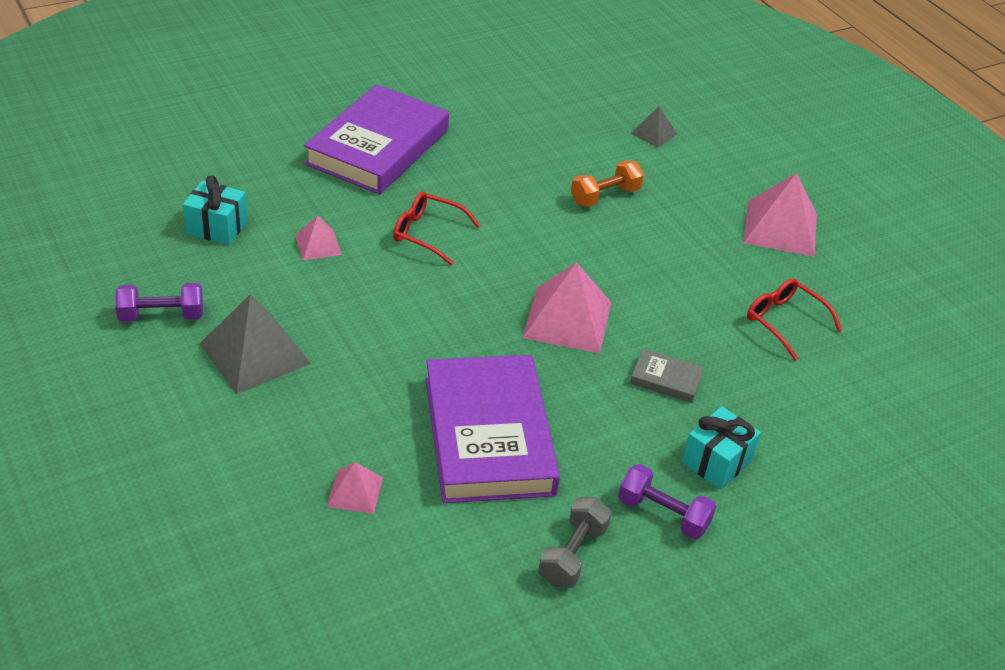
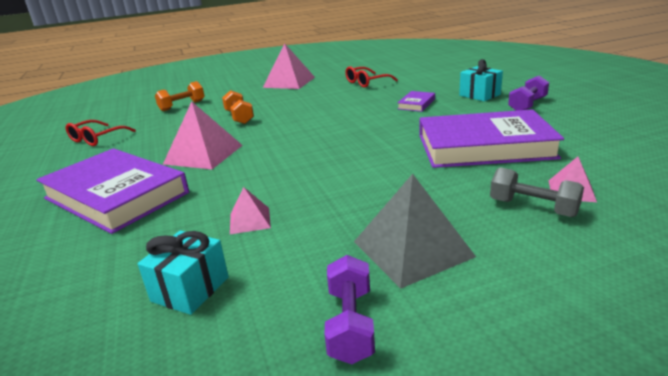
camera: 75 degrees left, 15 degrees down
(427, 233) = (254, 171): red glasses -> red glasses (96, 139)
(567, 319) = (363, 126): pink pyramid -> pink pyramid (203, 154)
(572, 554) = (576, 124): grey dumbbell -> grey dumbbell (533, 208)
(654, 133) = (182, 106): grey pyramid -> orange dumbbell
(666, 379) = (416, 104): grey book -> purple book

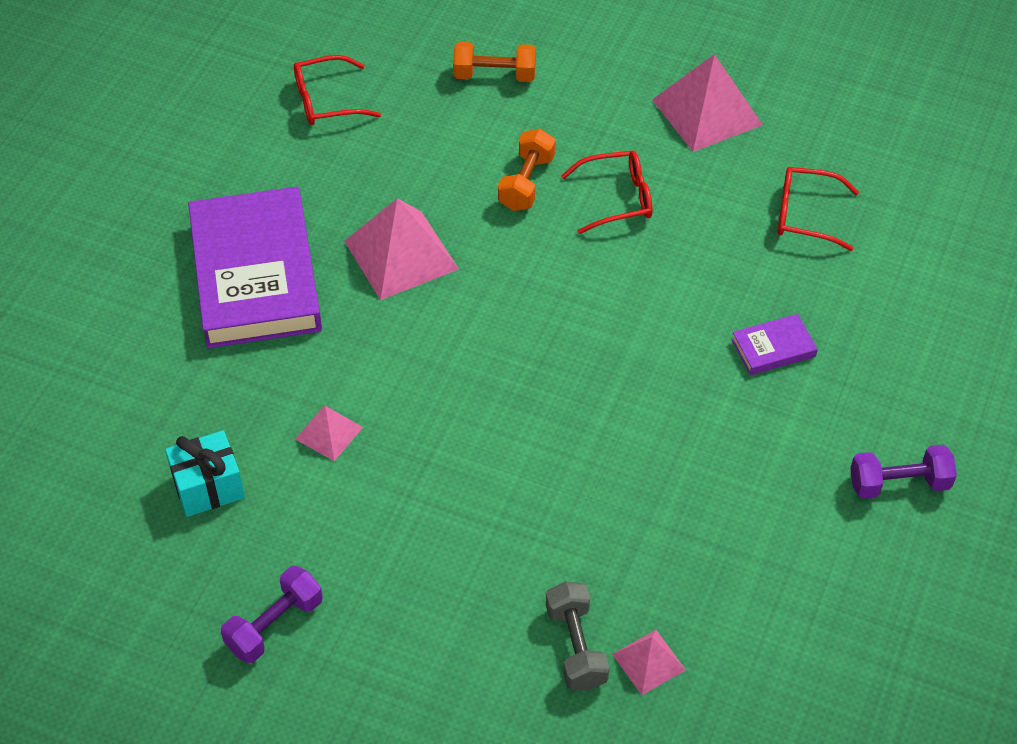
camera: 40 degrees right, 25 degrees up
(287, 105) = (617, 198): none -> red glasses
(412, 248) = (408, 596): grey pyramid -> none
(479, 95) = (889, 400): turquoise gift -> none
(484, 146) = (694, 518): purple book -> none

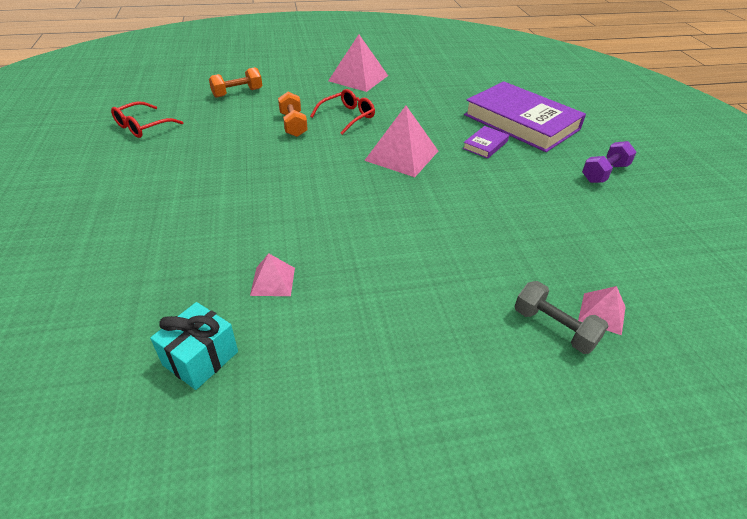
camera: 35 degrees left, 10 degrees down
(255, 275) = (150, 217): purple book -> purple book (521, 122)
(274, 625) = (335, 435): purple dumbbell -> none
(401, 255) = (246, 175): pink pyramid -> pink pyramid (402, 155)
(805, 215) = (441, 97): red glasses -> none

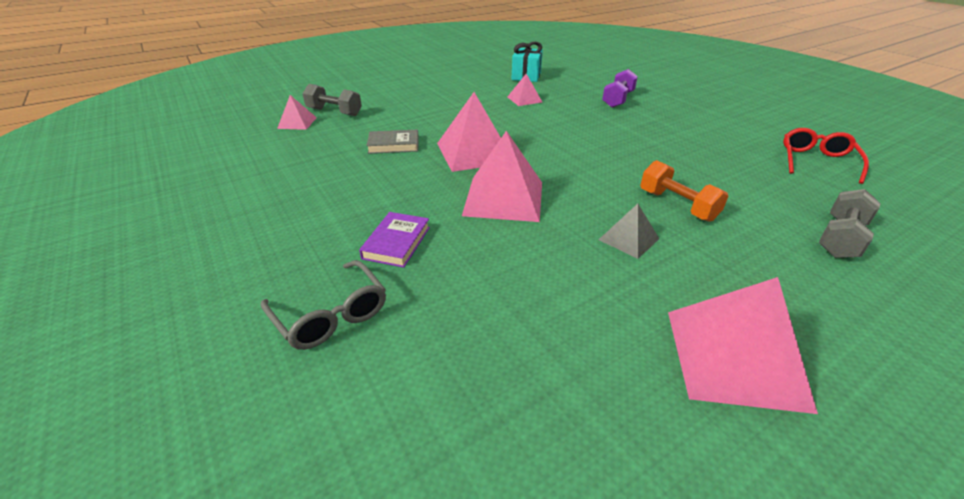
camera: 160 degrees right, 5 degrees down
(237, 93) = (840, 238): orange dumbbell -> grey dumbbell
(347, 117) = (629, 239): red glasses -> grey pyramid
(398, 203) = (474, 152): none -> pink pyramid
(476, 234) = (393, 145): none -> grey book
(521, 122) = (331, 315): purple book -> grey glasses
(604, 173) = (219, 238): purple dumbbell -> purple dumbbell (618, 99)

